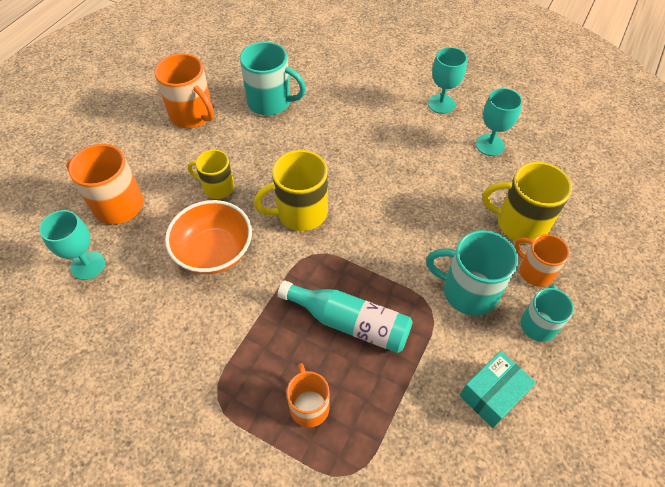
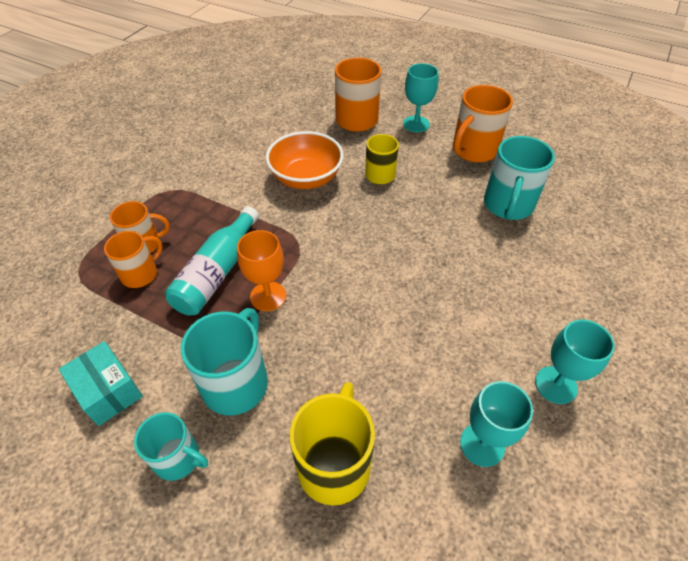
camera: 90 degrees right, 5 degrees down
(88, 265) = (298, 113): turquoise goblet -> turquoise goblet (416, 124)
(300, 212) = (351, 234): yellow mug -> none
(377, 275) = (268, 296): none -> orange goblet
(534, 271) = (254, 469): orange mug -> orange mug (140, 274)

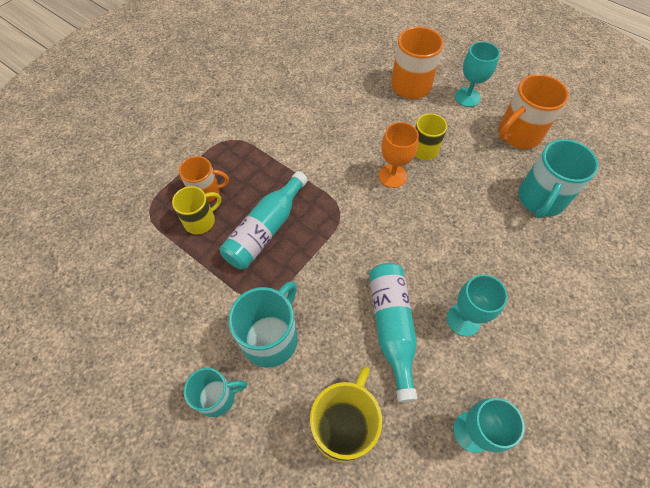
camera: 10 degrees right, 10 degrees up
(108, 391) = (167, 327): turquoise box -> none
(140, 274) = (201, 221): orange mug -> yellow mug
(178, 458) = (218, 396): turquoise mug -> turquoise mug turned 45 degrees counterclockwise
(268, 296) = (307, 260): orange goblet -> orange goblet (392, 176)
(306, 178) = (355, 143): orange bowl -> none
(373, 350) = (392, 327): none -> turquoise bottle
(556, 385) = (549, 388): turquoise goblet -> turquoise goblet (463, 319)

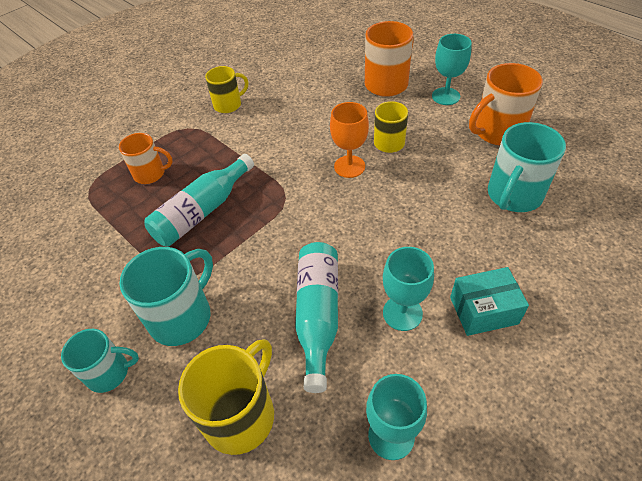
camera: 10 degrees right, 10 degrees down
(201, 221) = (138, 200): yellow mug -> yellow mug (228, 105)
(530, 312) = (483, 310): none -> turquoise box

